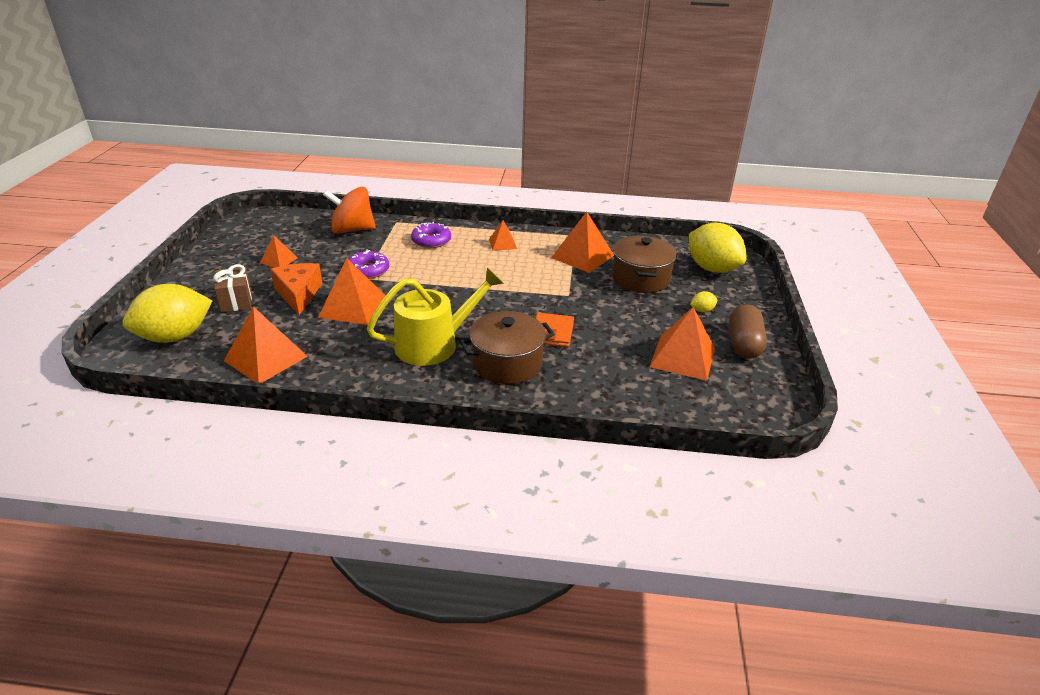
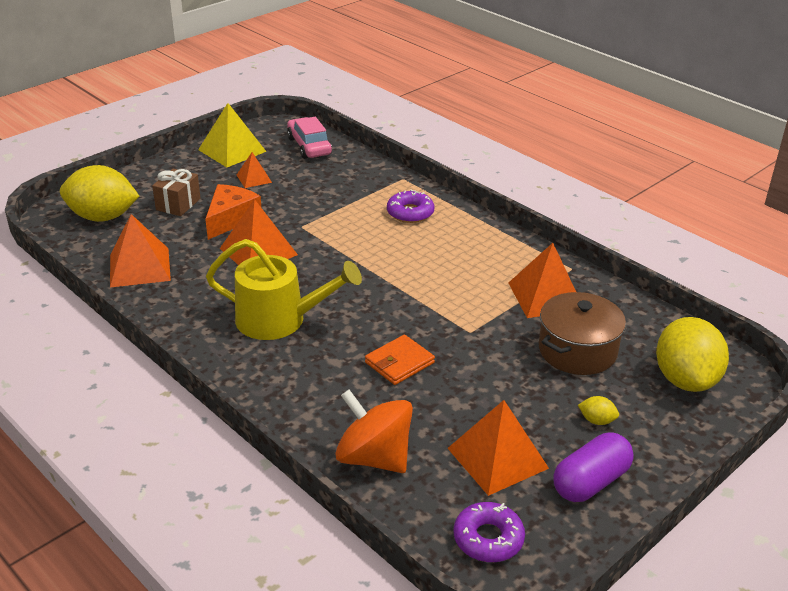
camera: 40 degrees right, 0 degrees up
(231, 247) = (232, 150): none -> yellow pyramid
(294, 224) = (309, 146): none -> pink car
(352, 230) = (352, 171): orange spinning top -> orange spinning top (374, 457)
(368, 270) = (314, 220): purple donut -> purple donut (488, 539)
(502, 244) = (477, 245): orange pyramid -> none
(507, 363) = (317, 371): brown pot -> none
(743, 344) = (590, 482): brown capsule -> purple capsule

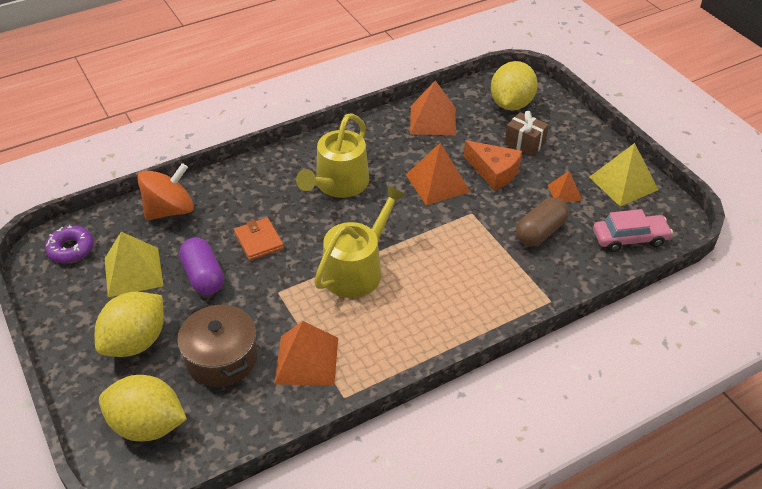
camera: 105 degrees right, 10 degrees up
(316, 188) = (540, 232): none -> brown capsule
(410, 213) = (479, 292): purple donut -> none
(413, 285) = (357, 270): none -> yellow watering can
(497, 458) = (133, 272): orange pyramid -> yellow pyramid
(590, 482) = (81, 316): purple capsule -> purple capsule (203, 276)
(597, 421) = (136, 342): yellow lemon -> yellow lemon, size x2.50

